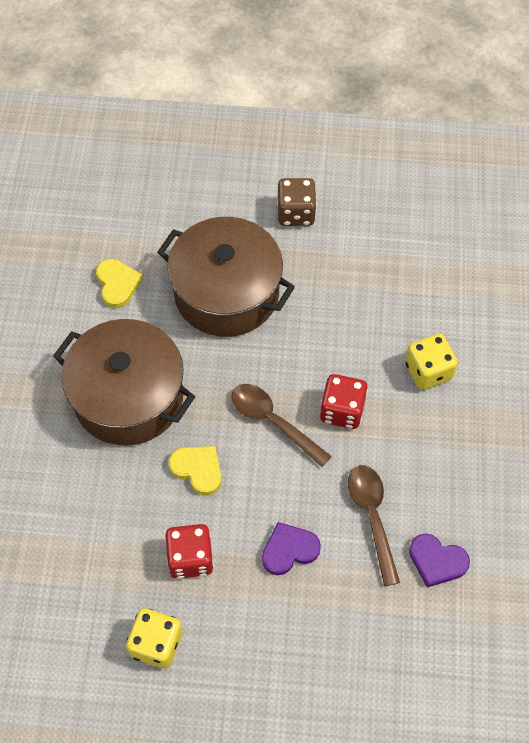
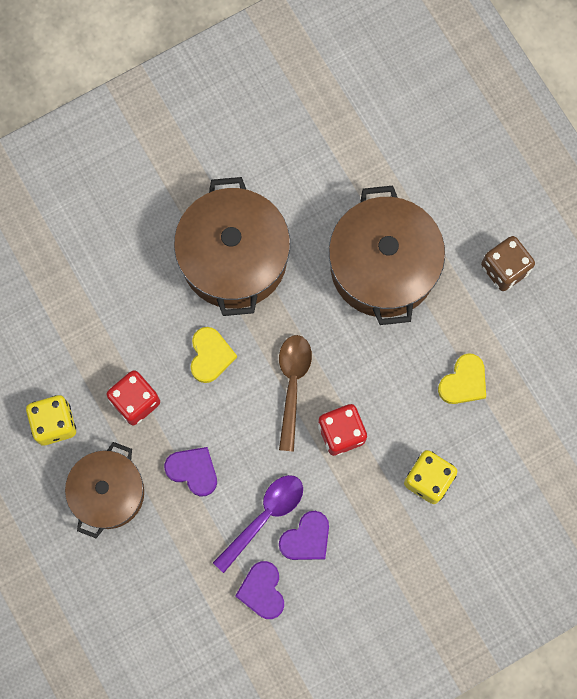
camera: 55 degrees right, 15 degrees up
(117, 284) = (327, 175): yellow heart -> yellow heart (463, 382)
(256, 637) = (108, 493): none -> brown pot
(372, 517) = (264, 517): brown spoon -> purple spoon
(414, 495) = (306, 538): none -> purple heart

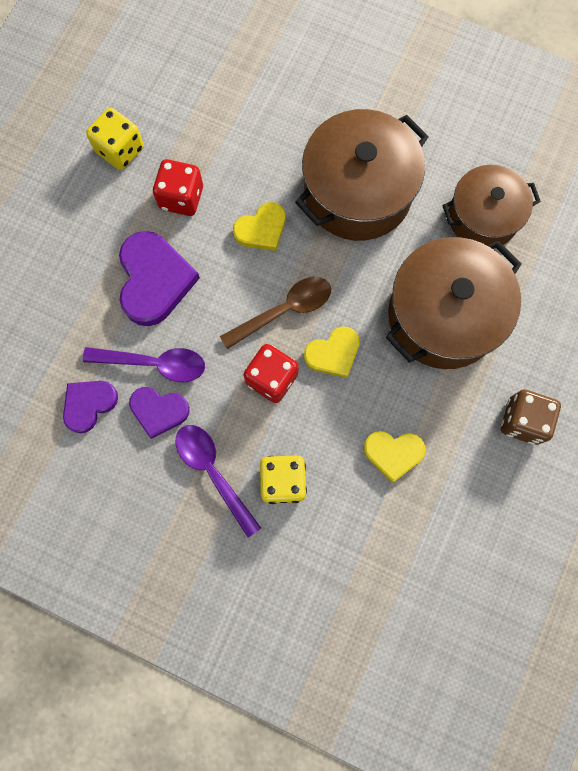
camera: 55 degrees right, 0 degrees up
(108, 493) = (91, 228): brown pot -> brown pot (482, 217)
(193, 471) = (154, 280): purple heart -> purple heart, size x1.65
(354, 372) = (333, 353): none -> yellow heart
(385, 528) = (213, 472): none -> purple spoon

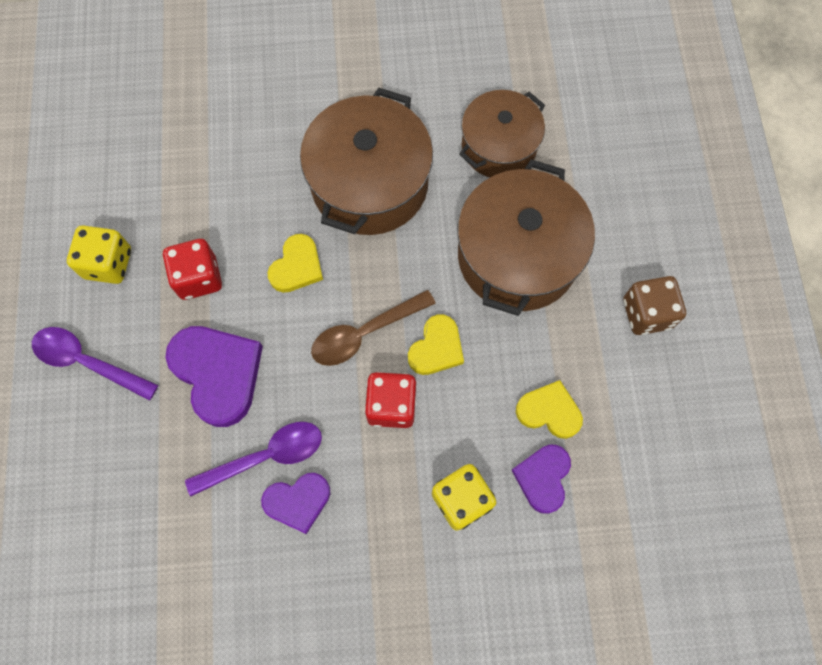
camera: 30 degrees left, 5 degrees down
(89, 404) = (221, 536): purple heart -> purple heart (543, 478)
(213, 472) = (388, 531): purple spoon -> purple spoon (88, 362)
(284, 311) = (365, 333): brown spoon -> brown spoon turned 150 degrees counterclockwise
(393, 453) = (549, 411): yellow heart -> yellow heart turned 135 degrees counterclockwise

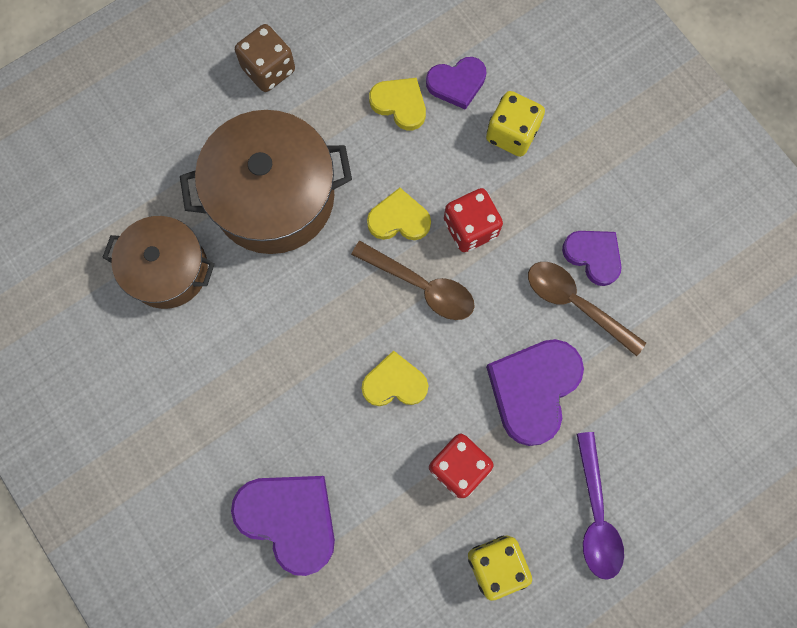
camera: 120 degrees left, 5 degrees up
(246, 138) = (289, 519): none -> purple heart
(265, 457) = (576, 304): purple spoon -> brown spoon
(369, 183) = (273, 367): brown pot -> none
(549, 411) = (400, 104): yellow heart -> yellow heart turned 135 degrees clockwise

